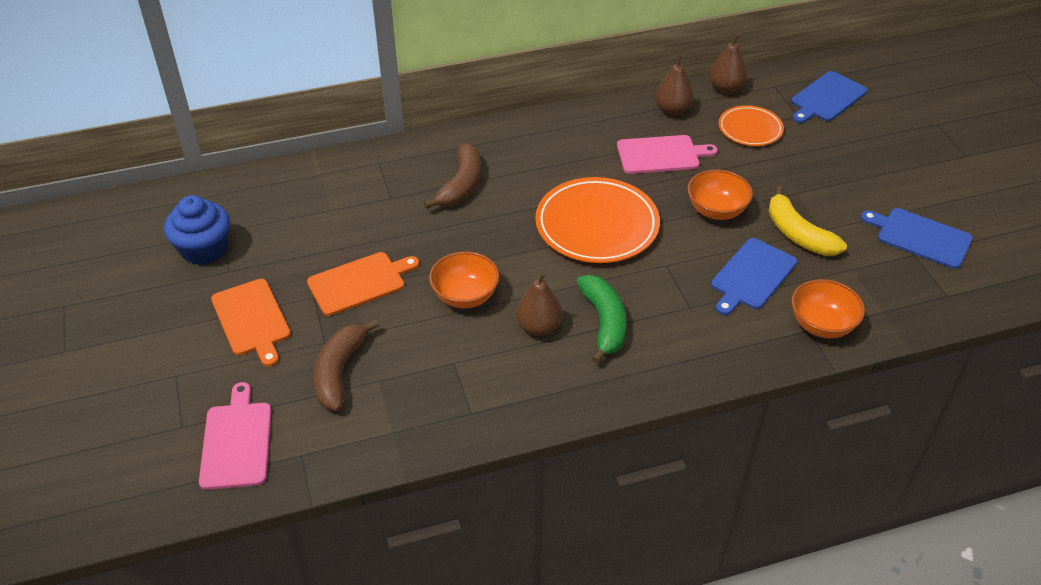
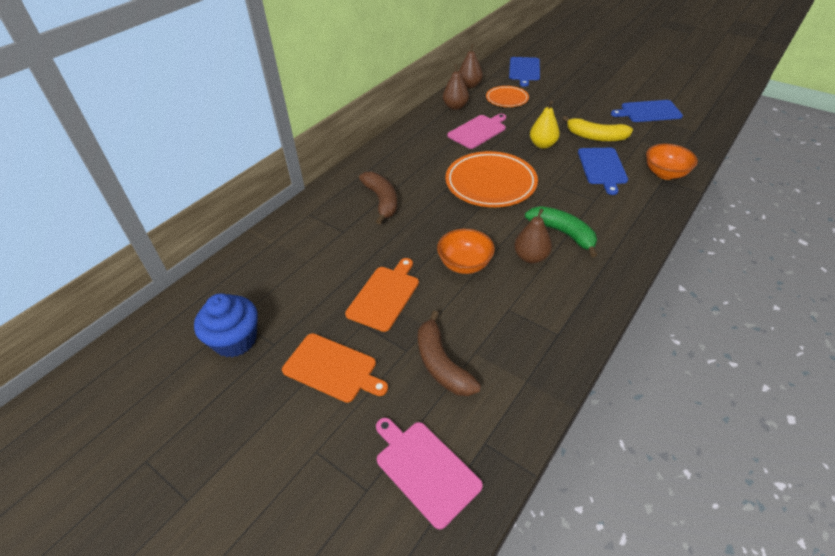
camera: 35 degrees left, 0 degrees up
(716, 210) = (542, 145): orange bowl -> yellow pear

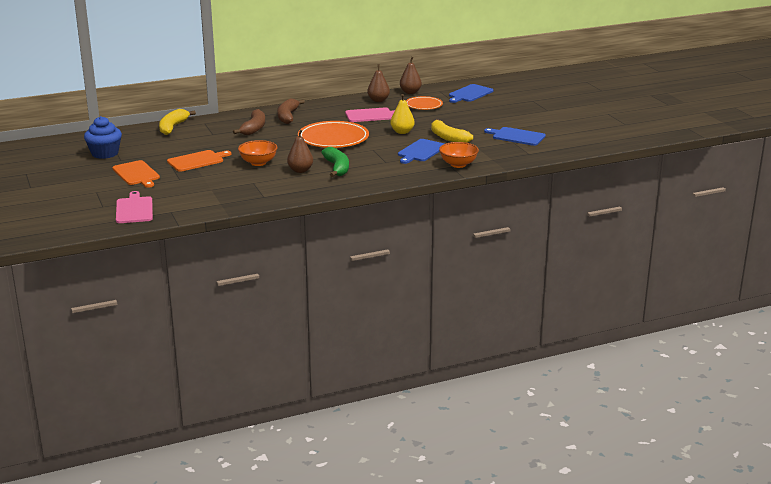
camera: 30 degrees right, 20 degrees down
(277, 239) = (173, 127): none -> yellow banana
(441, 364) = (189, 187): brown banana -> brown banana (288, 116)

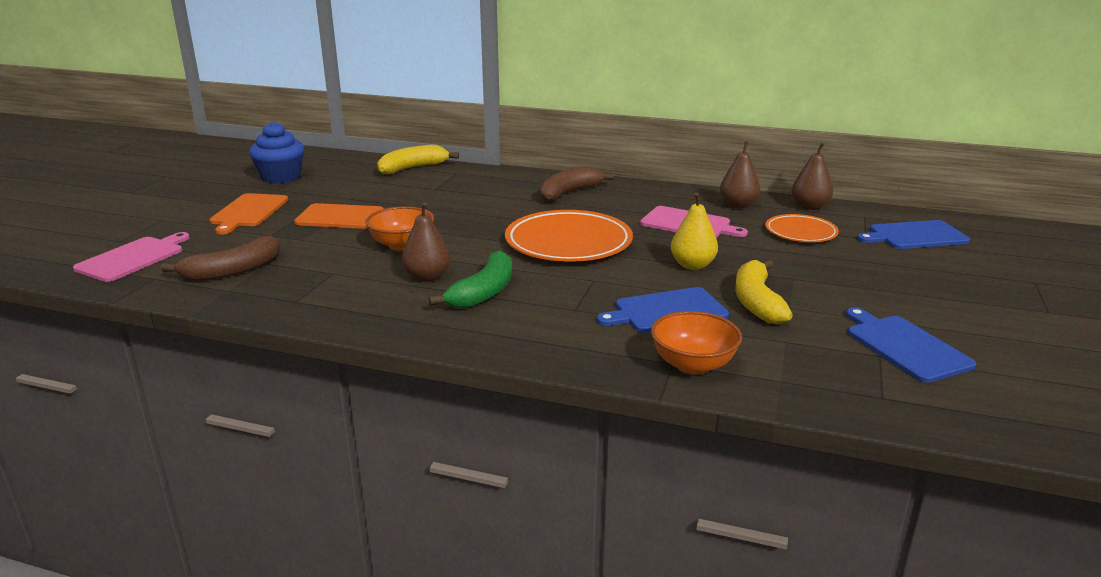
camera: 40 degrees right, 0 degrees up
(254, 128) = (496, 196): brown banana -> brown banana (233, 271)

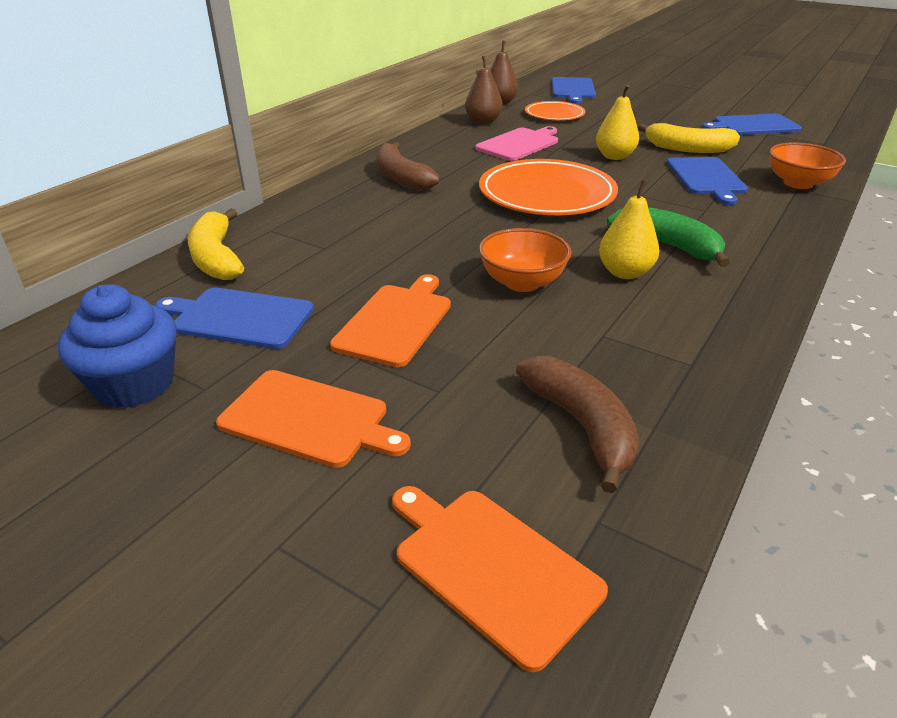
camera: 75 degrees left, 10 degrees up
(133, 258) = (492, 567): pink cutting board -> orange cutting board
(344, 184) = (239, 318): none -> blue cutting board
(427, 277) = (625, 273): brown pear -> yellow pear

